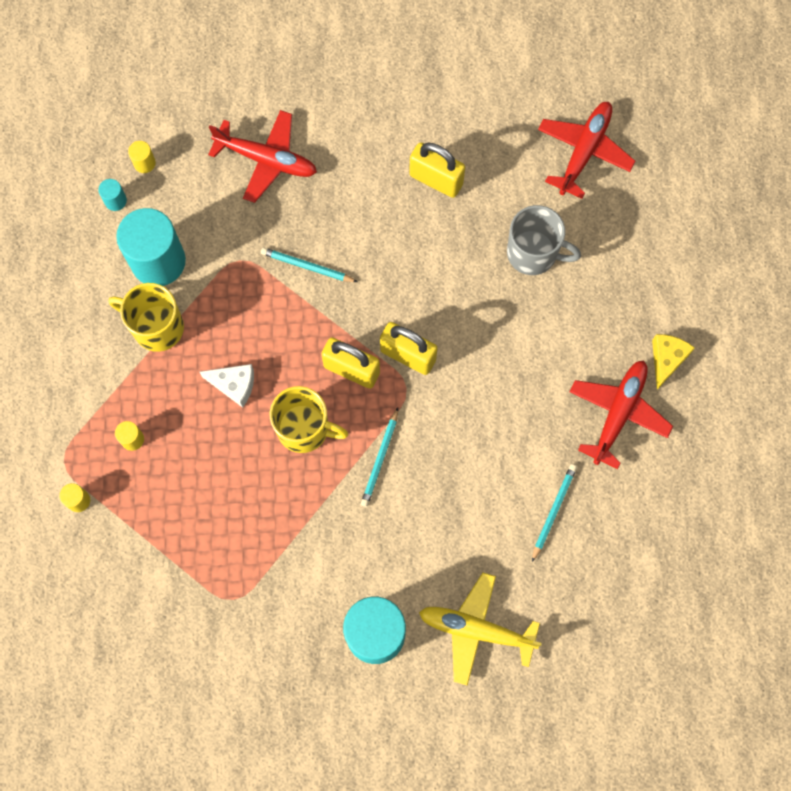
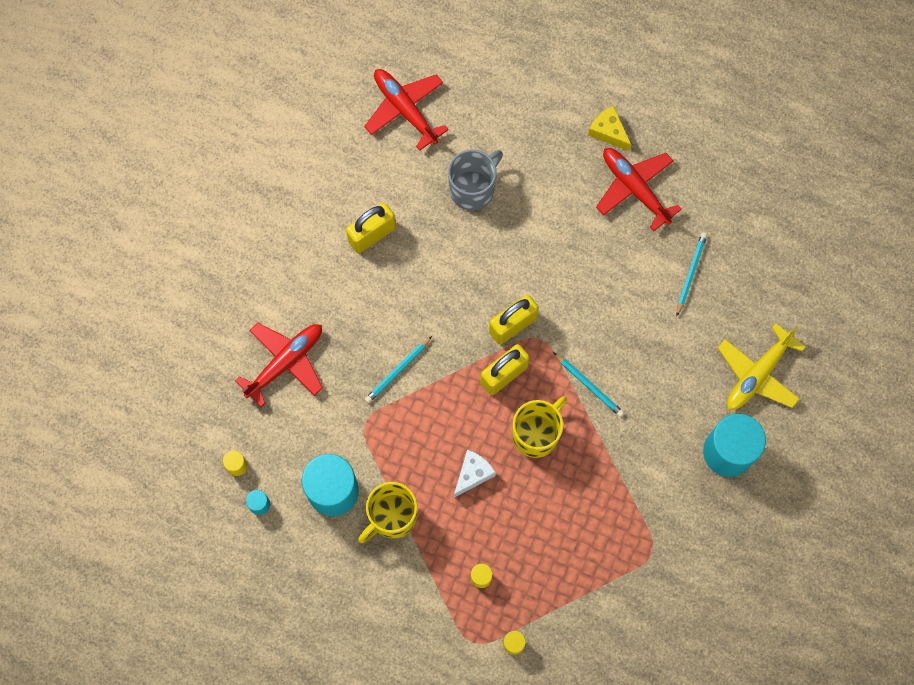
camera: 65 degrees left, 0 degrees up
(553, 511) = (690, 273): turquoise pencil -> turquoise pencil turned 60 degrees clockwise

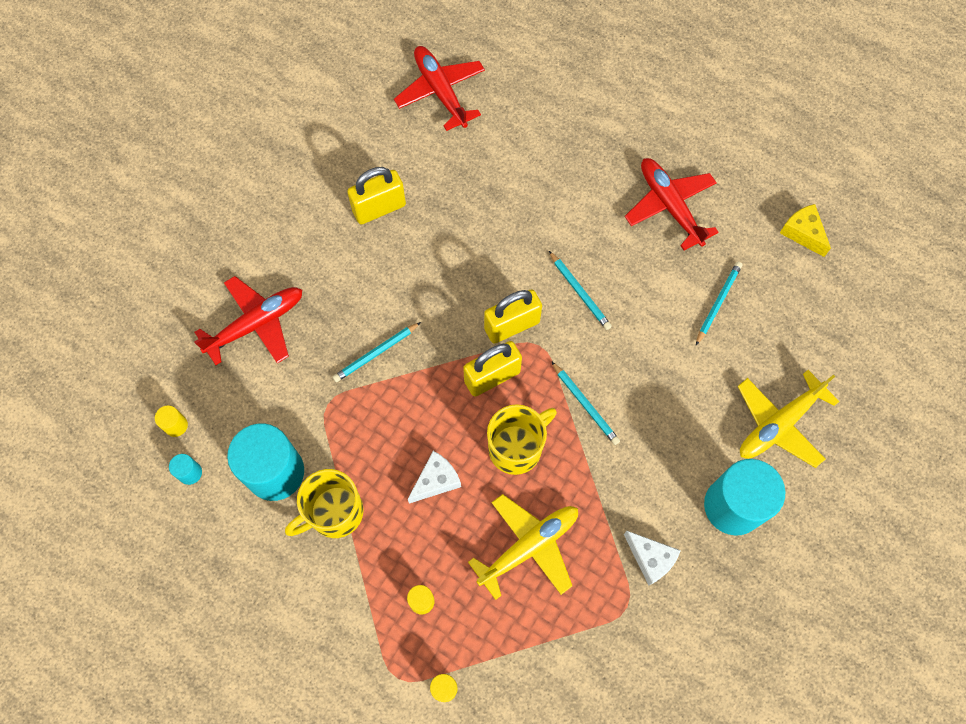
camera: 10 degrees right, 5 degrees down
(473, 189) = (496, 180): grey mug -> none
(562, 516) = (528, 547): none -> yellow plane
(567, 284) = (579, 292): none -> turquoise pencil
(608, 132) = (650, 145): yellow cheese -> yellow cheese (803, 233)
(665, 508) = (650, 559): none -> white cheese

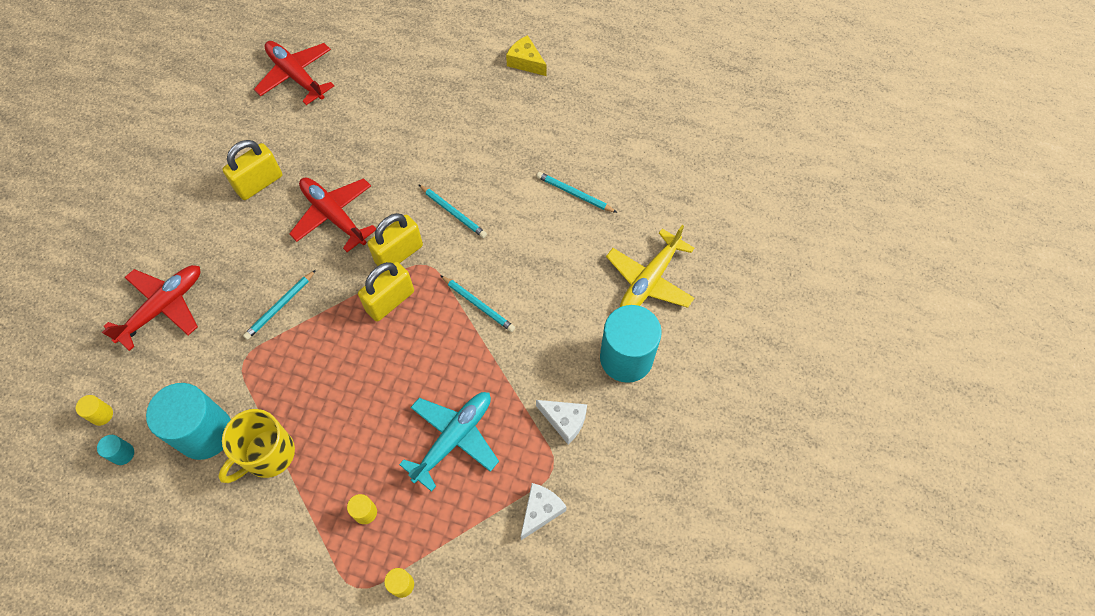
camera: 15 degrees left, 5 degrees down
(436, 480) = (357, 402): white cheese -> white cheese (540, 511)
(516, 448) = (424, 356): yellow mug -> none
(528, 547) = (453, 439): yellow plane -> turquoise plane
(670, 206) = (516, 125): red plane -> red plane (334, 216)
(718, 303) = (574, 194): turquoise pencil -> turquoise pencil turned 75 degrees counterclockwise
(803, 233) = (633, 122): yellow cheese -> yellow cheese (526, 62)

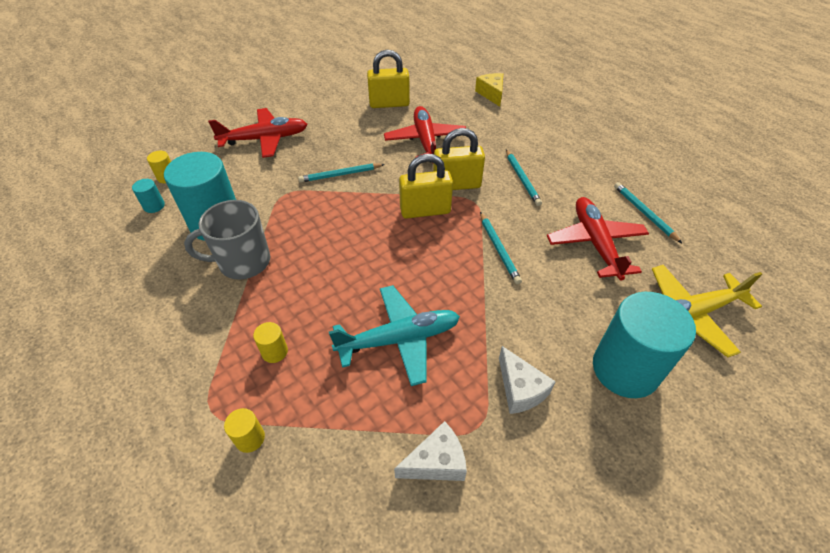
camera: 35 degrees right, 15 degrees down
(268, 454) = (243, 262): yellow mug -> grey mug
(296, 76) = (462, 63): red plane -> red plane (595, 243)
(526, 62) = (649, 116): yellow cheese -> yellow cheese (491, 94)

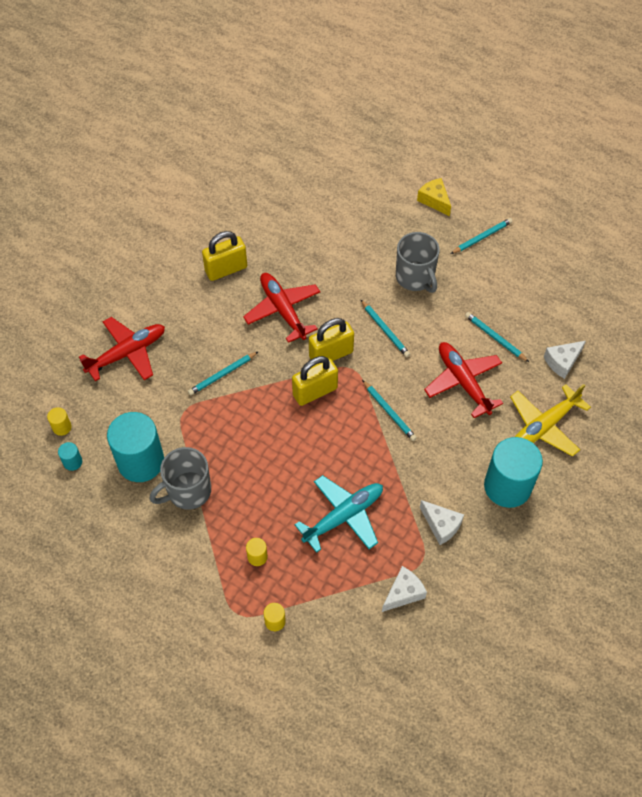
camera: 20 degrees left, 10 degrees up
(491, 94) = (322, 226): yellow cheese -> yellow cheese (434, 200)
(569, 146) = (415, 277): none -> grey mug
(649, 132) = (482, 237): none -> turquoise pencil
(724, 254) = (562, 362): none -> white cheese

